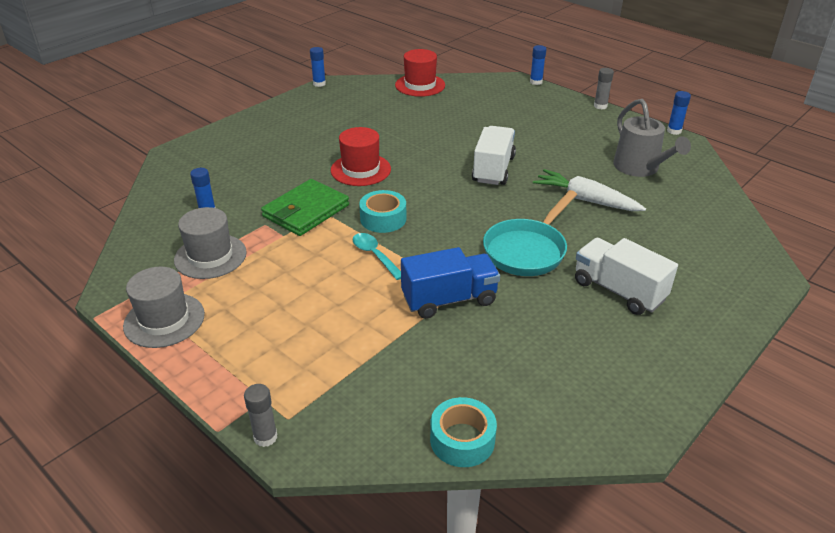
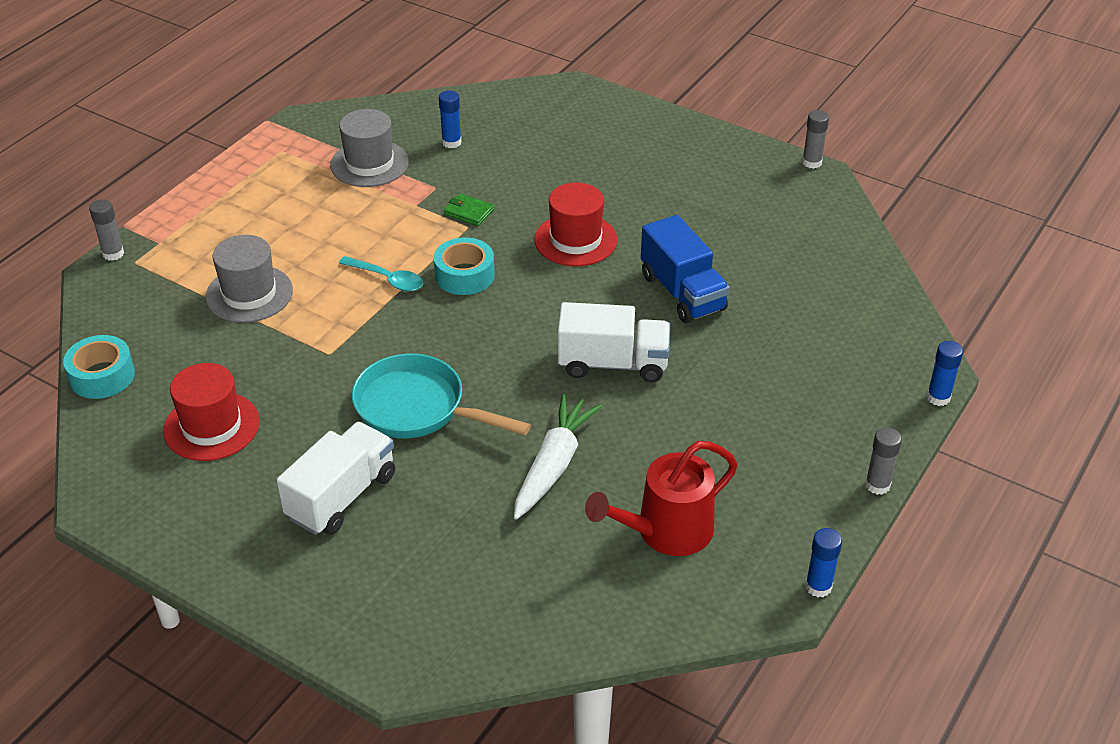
camera: 80 degrees right, 5 degrees up
(164, 320) = (265, 160): grey hat -> grey hat (249, 294)
(306, 211) = (468, 212): green wallet -> green wallet, size x0.47
(319, 84) = (812, 162): blue glue stick -> grey glue stick
(374, 255) = (387, 279): turquoise spoon -> turquoise spoon turned 75 degrees clockwise
(420, 85) = (856, 262): red hat -> red hat (211, 426)
(449, 299) = (311, 347): blue truck -> blue truck (682, 292)
(639, 168) = (666, 531): grey watering can -> red watering can

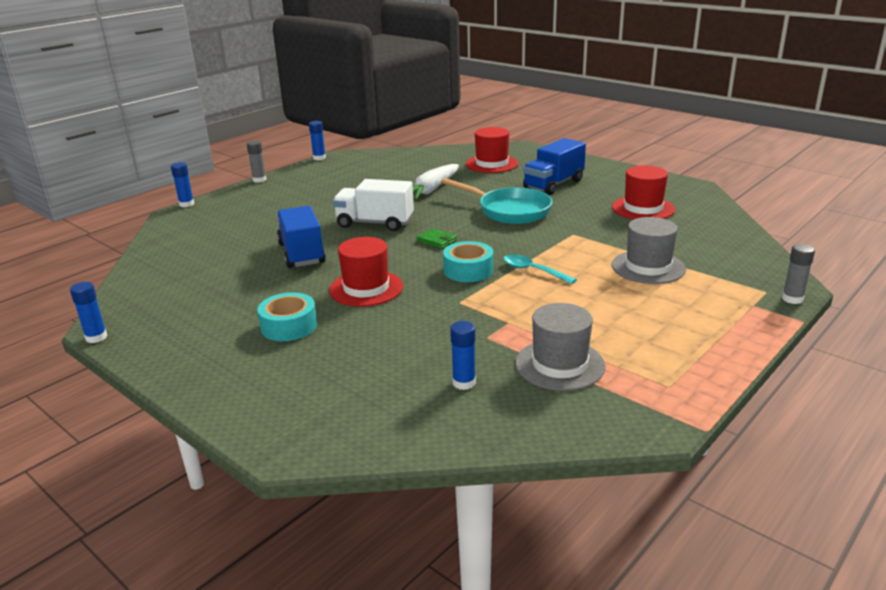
camera: 170 degrees left, 15 degrees down
(102, 376) = (736, 230): turquoise tape -> turquoise tape (289, 326)
(341, 496) = (553, 184): white truck -> blue truck
(455, 576) = (492, 164): none -> red hat
(468, 212) = (456, 314): green wallet -> green wallet (437, 240)
(666, 531) = (380, 171): red watering can -> none
(812, 162) = (96, 337): grey glue stick -> blue glue stick

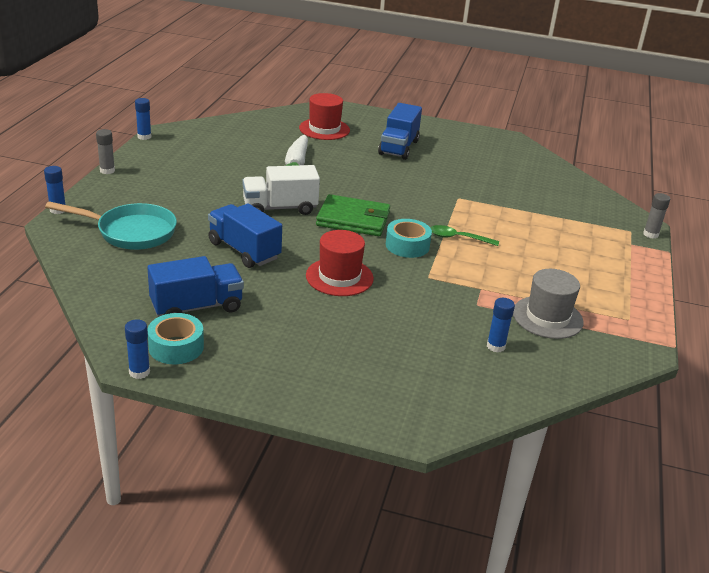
camera: 30 degrees left, 5 degrees up
(206, 293) = (196, 307): none -> blue truck
(289, 326) = (310, 325): turquoise tape -> turquoise tape (176, 347)
(437, 240) = (353, 219): green wallet -> green wallet, size x2.14
(509, 211) = (386, 180): turquoise pan -> turquoise pan (131, 232)
(533, 271) = (458, 238): turquoise spoon -> green spoon
(643, 208) = (490, 165): red hat -> none
(648, 267) = (538, 221): grey hat -> none

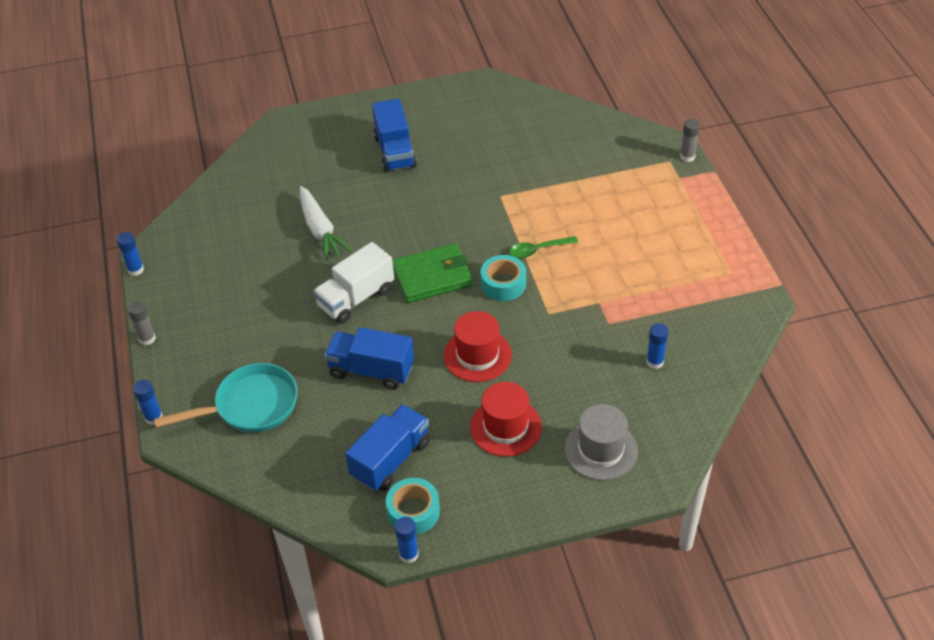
camera: 25 degrees left, 15 degrees up
(324, 129) = (303, 161): red hat -> red hat (505, 427)
(547, 317) = (671, 306): grey hat -> grey hat (601, 450)

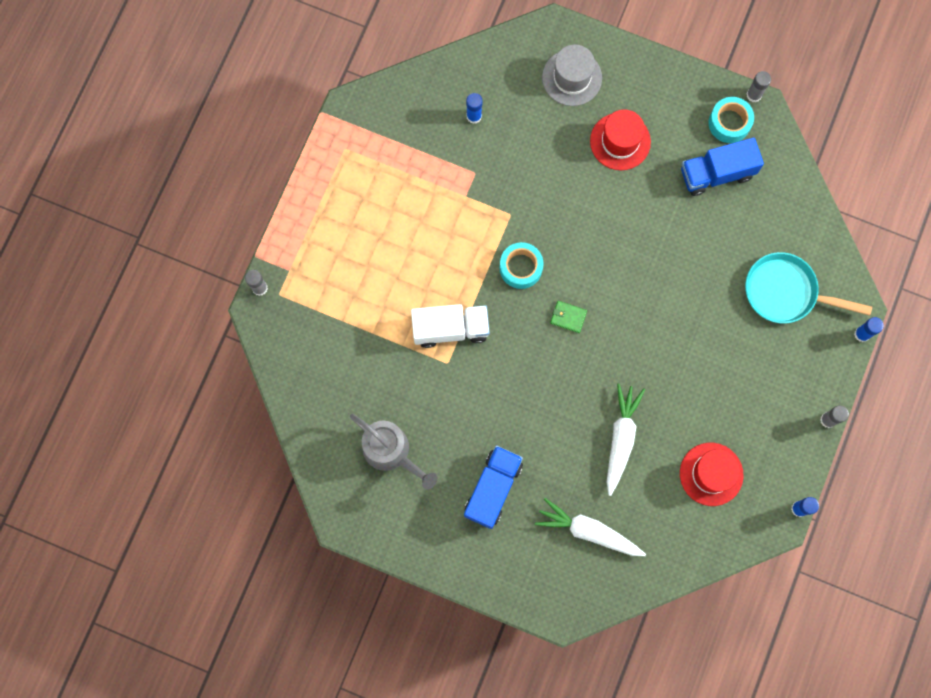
camera: 145 degrees left, 30 degrees up
(301, 169) = (588, 531): none -> white carrot
(356, 298) = (642, 339): white truck -> white truck (450, 329)
(371, 370) = (678, 259): blue truck -> none
(408, 554) = (753, 95): blue glue stick -> grey glue stick
(432, 276) = (568, 317): green wallet -> green wallet, size x0.47
(477, 355) = (592, 215): red hat -> red hat (711, 474)
(490, 130) = (391, 452): none -> grey watering can
(538, 250) = (467, 281): green spoon -> none

